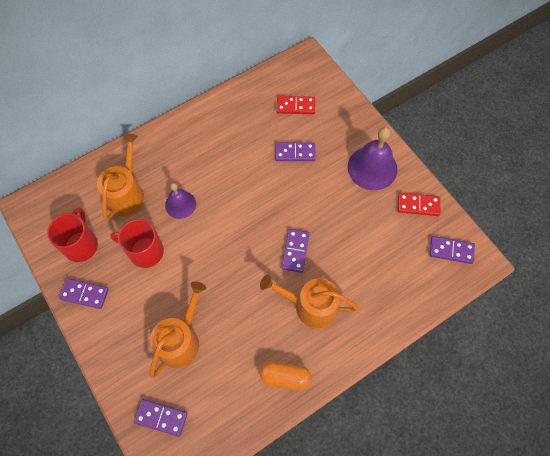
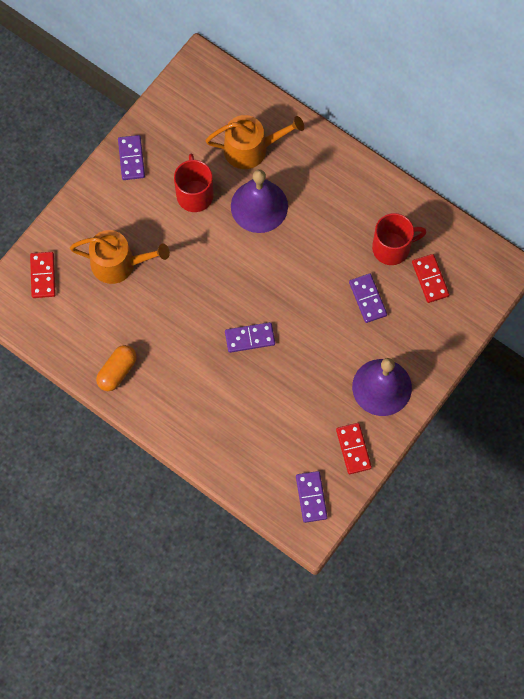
camera: 70 degrees right, 5 degrees up
(81, 245) = (179, 132): red mug -> red mug (392, 248)
(161, 417) = (43, 275): purple domino -> red domino
(180, 204) = (259, 206): purple bell -> purple bell, size x1.66
(285, 377) = (117, 371): orange capsule -> orange capsule turned 45 degrees clockwise
(310, 305) = (196, 371): orange watering can -> none

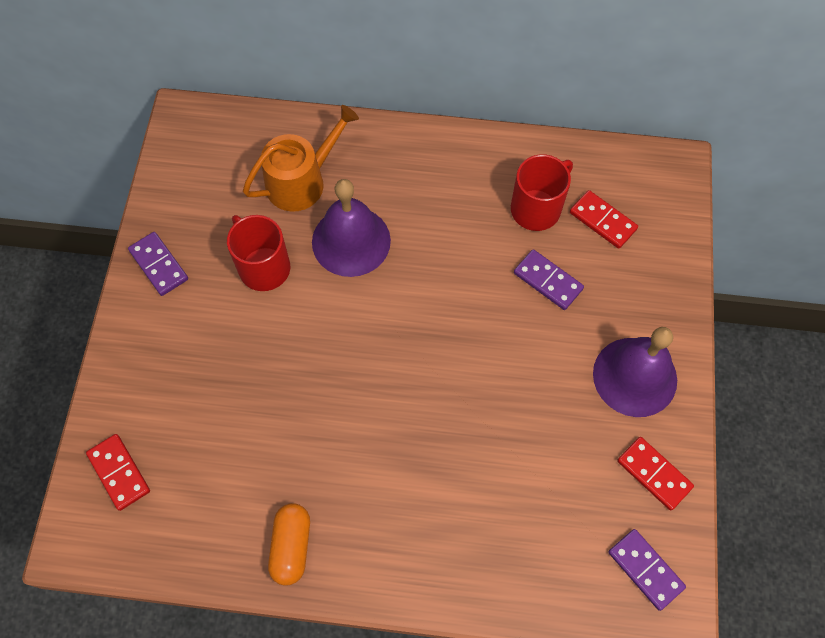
camera: 30 degrees left, 5 degrees down
(119, 263) = (214, 402): orange watering can -> none
(250, 338) = (437, 405): purple domino -> none

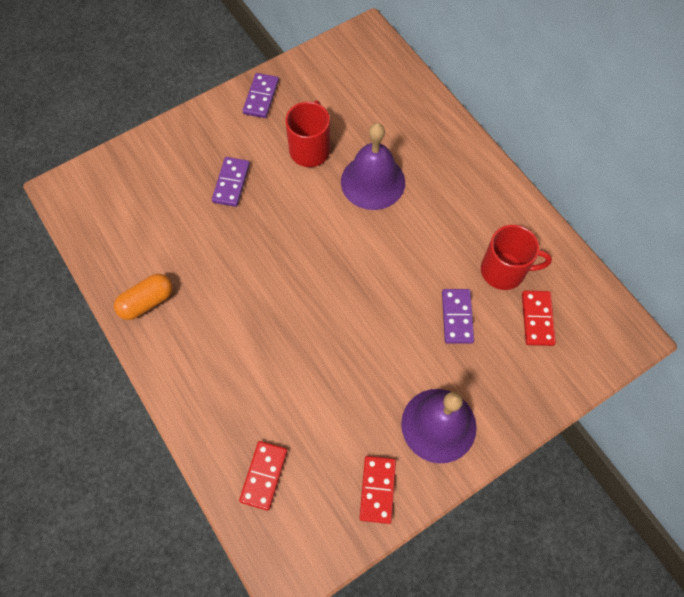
camera: 50 degrees right, 0 degrees up
(119, 472) = (119, 179): red domino -> red domino (264, 475)
(302, 181) = (387, 124): orange watering can -> none
(645, 569) = (303, 532): purple domino -> purple domino (231, 183)

